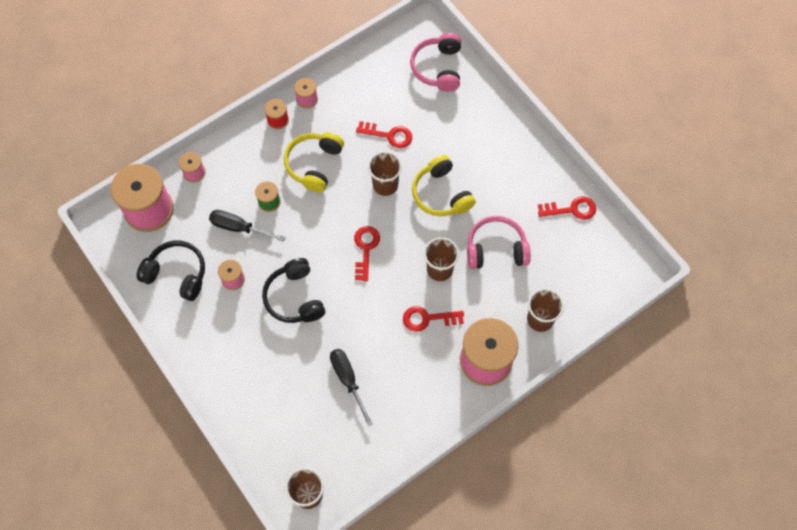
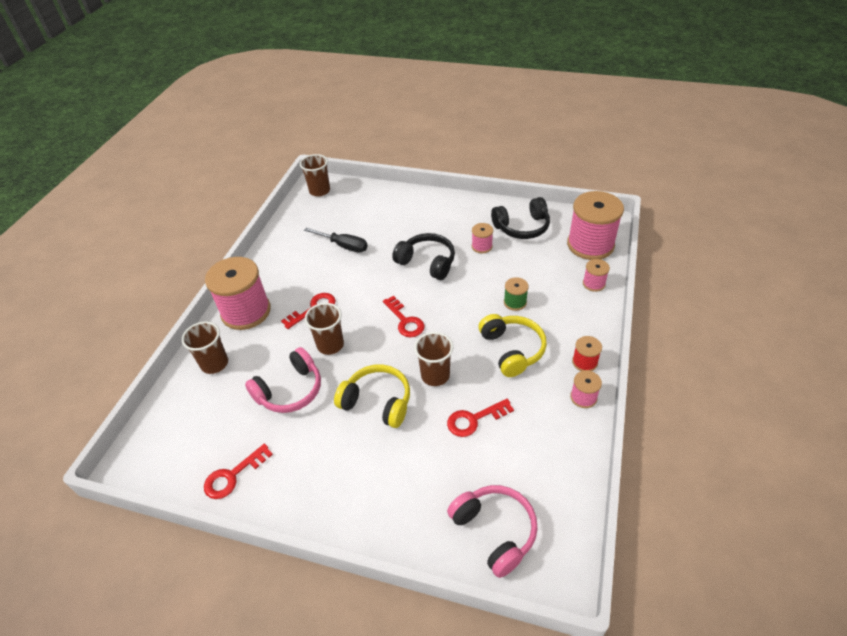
camera: 145 degrees right, 20 degrees down
(239, 228) = (516, 274): black screwdriver -> none

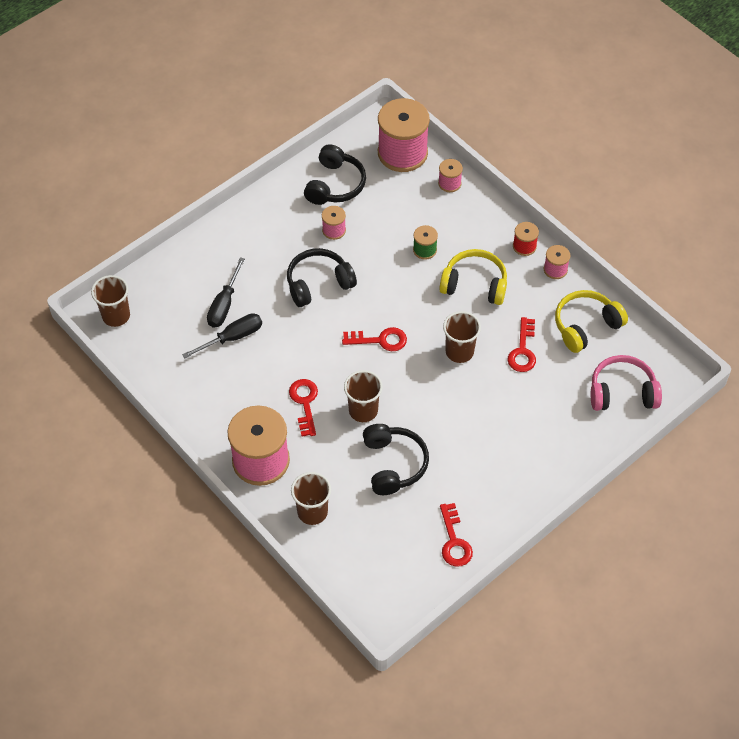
camera: 60 degrees left, 10 degrees up
(290, 390) = (393, 464): pink headphones -> black headphones
(368, 229) = (224, 305): none -> black screwdriver
(377, 402) = (456, 406): yellow headphones -> yellow headphones (586, 326)

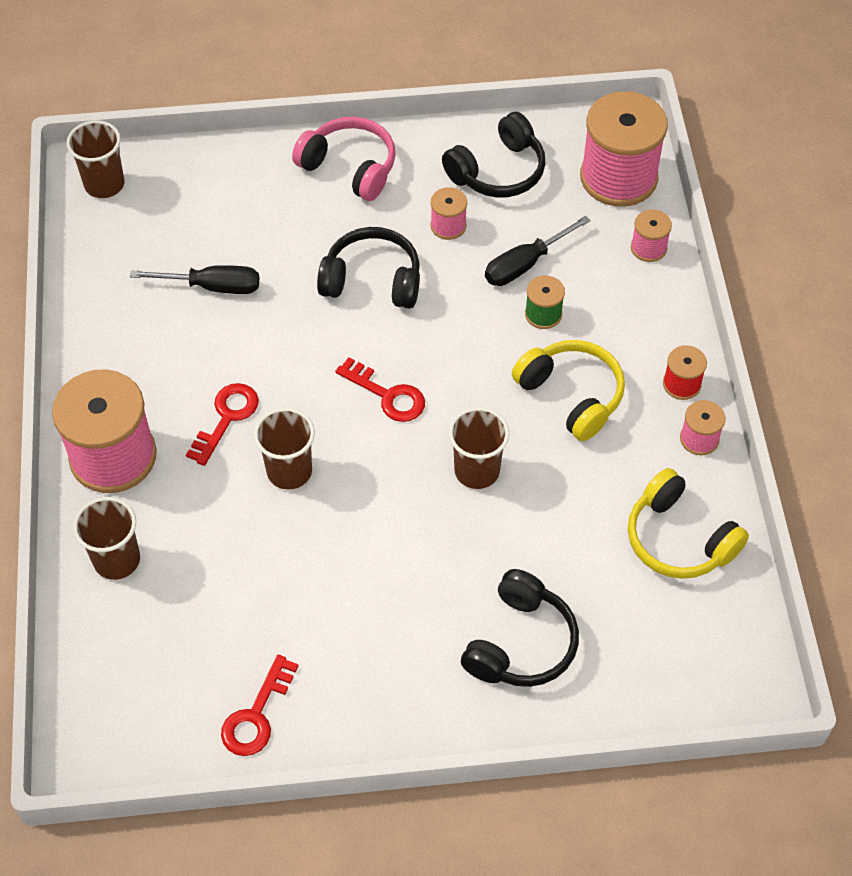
camera: 35 degrees right, 0 degrees up
(224, 305) = (237, 242): black screwdriver -> black screwdriver (525, 264)
(393, 464) = (267, 564): black headphones -> black headphones (521, 643)
(523, 350) = (563, 520): red key -> none
(586, 326) = (678, 539): yellow headphones -> yellow headphones turned 135 degrees counterclockwise
(622, 392) = (655, 661): pink headphones -> pink headphones (350, 167)

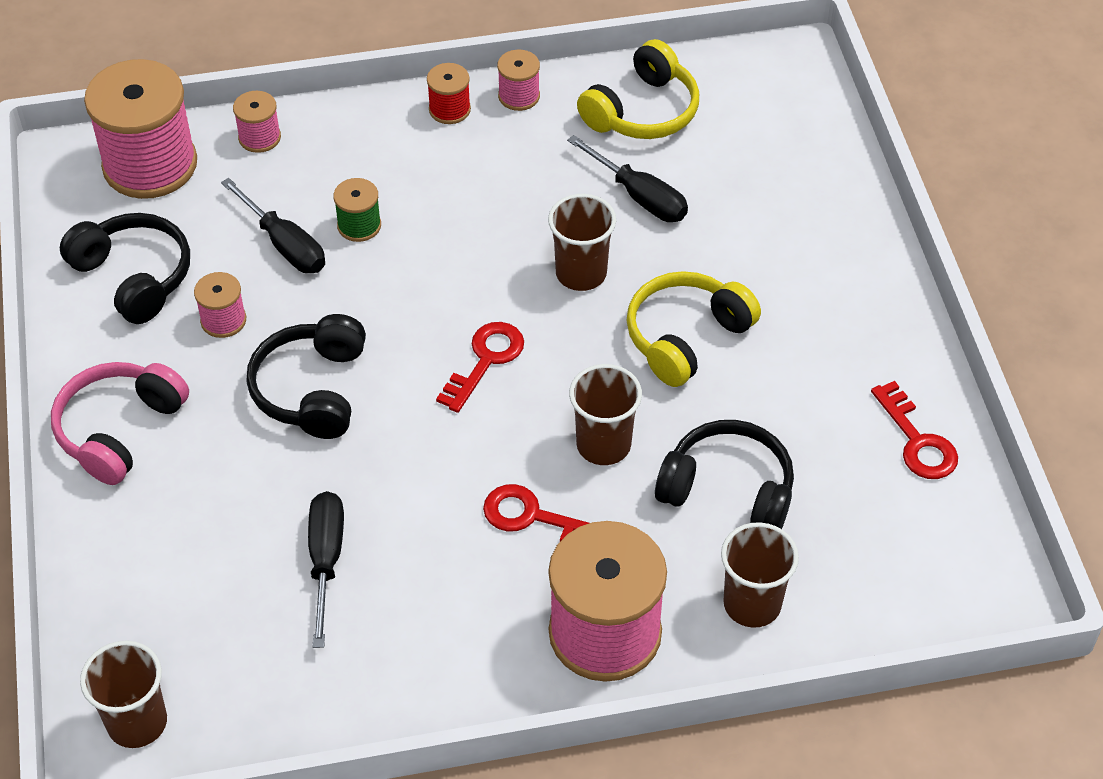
camera: 95 degrees left, 5 degrees down
(256, 715) = (917, 441): red key -> red key turned 45 degrees clockwise
(521, 643) = (785, 227): black headphones -> black headphones (728, 490)
(566, 525) = (640, 196): none -> black screwdriver
(571, 395) = (472, 197): yellow headphones -> yellow headphones (686, 337)

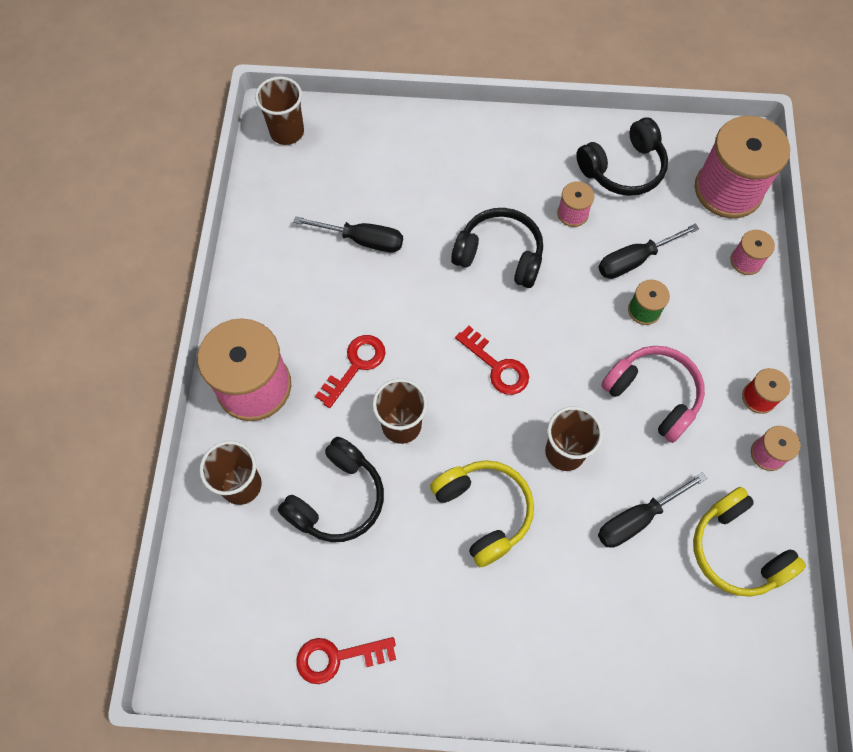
camera: 105 degrees right, 15 degrees up
(119, 430) = (495, 146): pink headphones -> pink headphones (653, 395)

